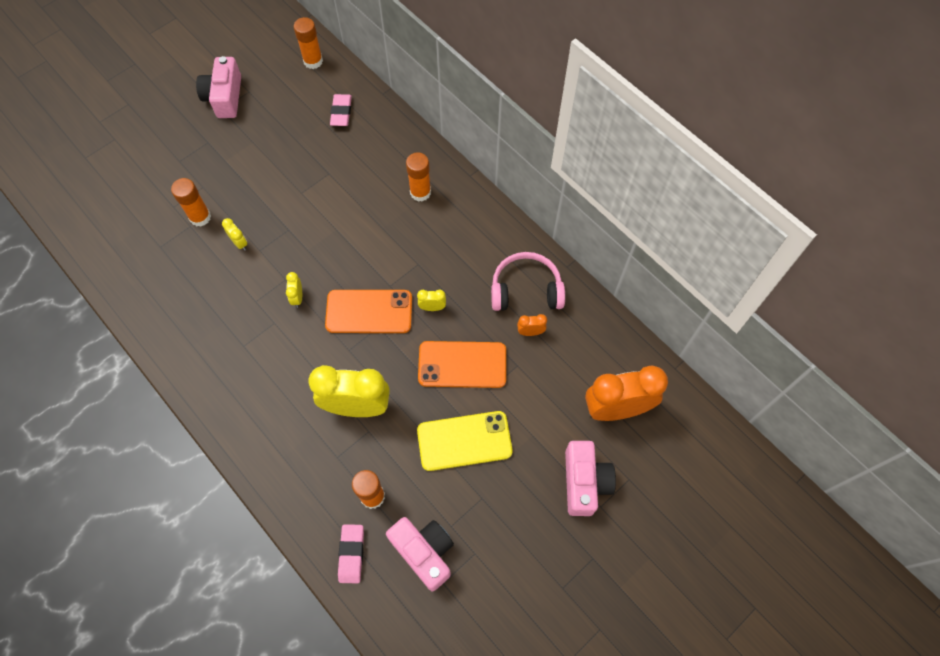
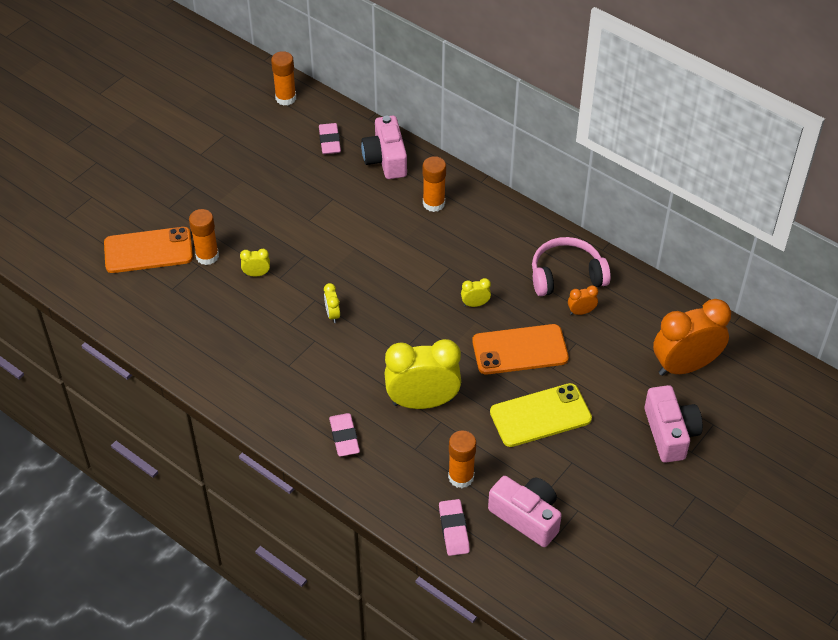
camera: 10 degrees left, 15 degrees down
(225, 97) = (200, 143): pink camera -> pink camera (386, 159)
(239, 243) = (256, 274): yellow clock -> yellow clock turned 45 degrees counterclockwise
(275, 433) = (344, 437): none -> pink eraser
(369, 311) = (411, 317): orange phone -> orange phone (148, 250)

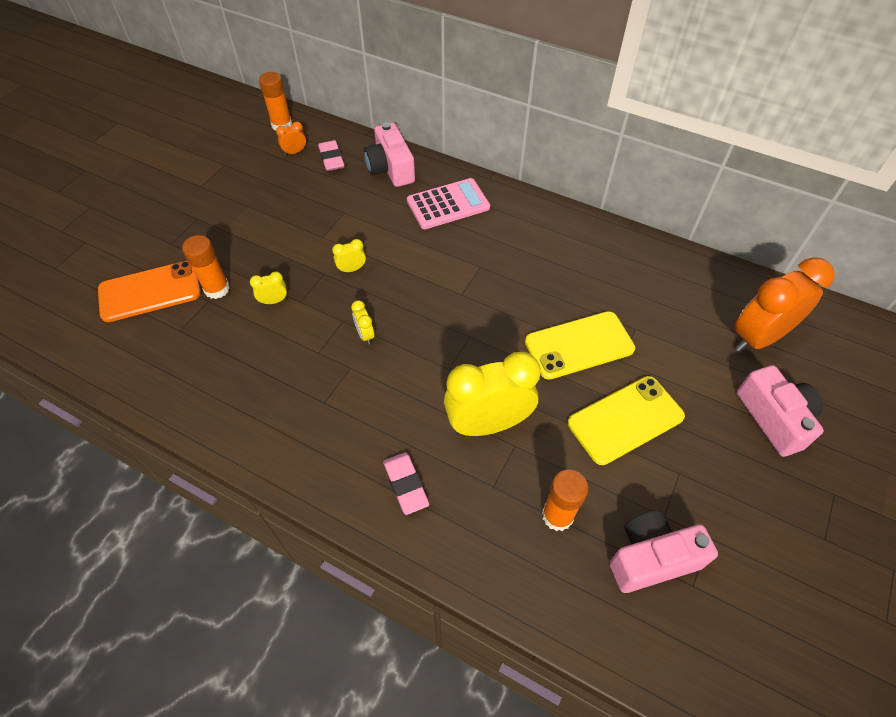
camera: 10 degrees left, 5 degrees up
(434, 203) = (448, 204): orange glue stick -> pink calculator
(454, 529) = (568, 593): pink eraser -> none
(475, 304) = (517, 301): yellow clock -> yellow clock (351, 269)
(520, 350) = (579, 345): orange phone -> yellow phone
(526, 517) = (651, 558): pink camera -> pink camera turned 45 degrees counterclockwise
(566, 275) = (602, 258): pink headphones -> none
(581, 312) = (629, 294): orange clock -> orange clock (295, 152)

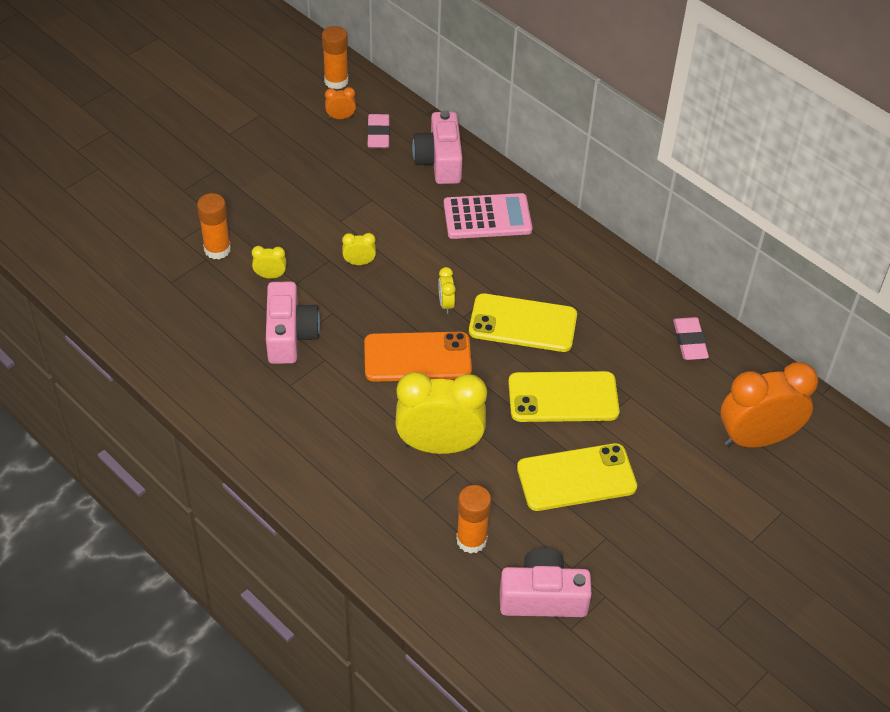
camera: 15 degrees right, 5 degrees down
(150, 291) = (151, 236): orange phone -> orange phone (417, 357)
(365, 335) = (350, 332): yellow clock -> yellow clock (446, 304)
(406, 484) = (341, 476): pink eraser -> pink eraser (689, 341)
(515, 287) = (523, 323): none -> yellow phone
(774, 418) = (728, 516): pink camera -> pink camera (290, 335)

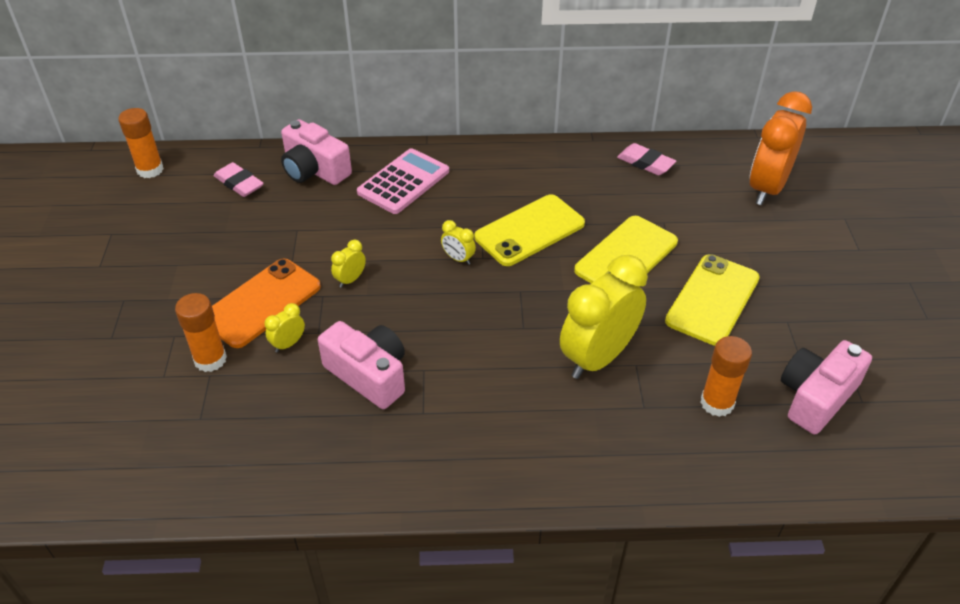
camera: 45 degrees left, 5 degrees down
(340, 117) = (189, 191): orange clock -> none
(417, 357) = (491, 310): orange phone -> orange phone (261, 303)

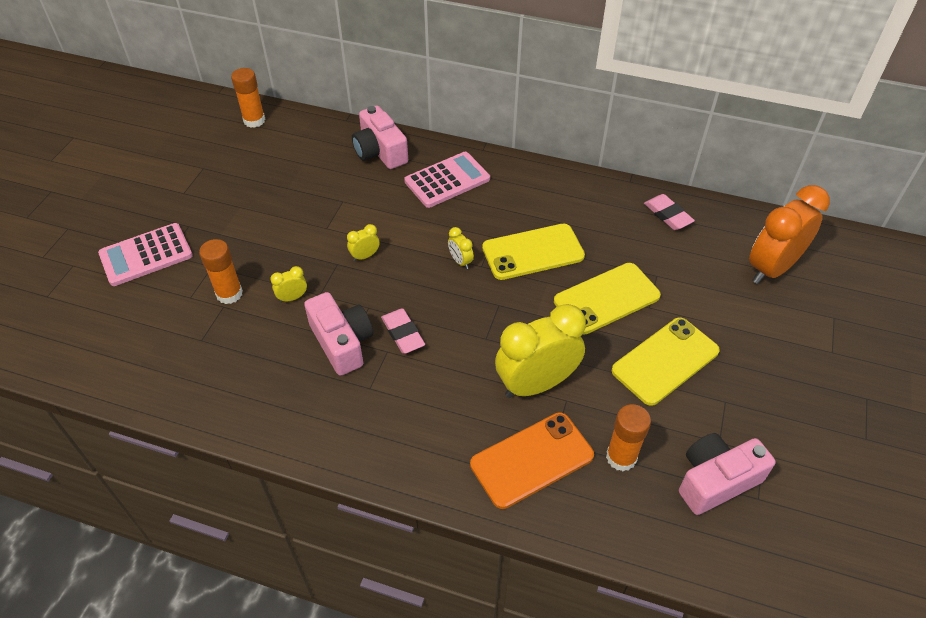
camera: 20 degrees right, 5 degrees up
(85, 345) = (146, 255): none -> pink calculator
(239, 183) = (316, 149): pink eraser -> pink eraser (403, 333)
(261, 303) = (288, 257): orange phone -> orange phone (531, 460)

